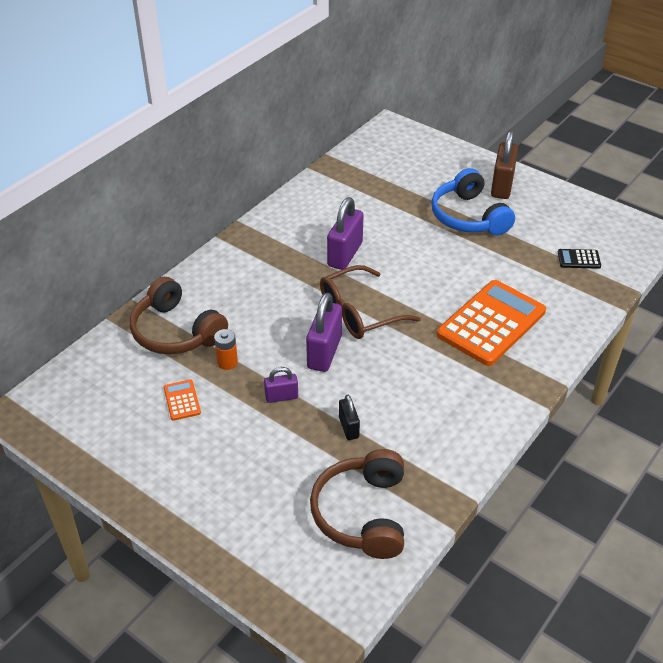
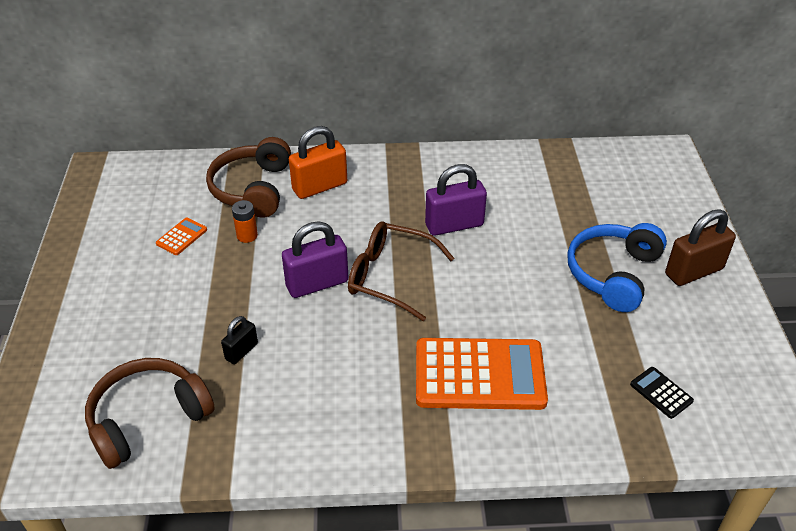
camera: 50 degrees right, 0 degrees up
(221, 295) = (319, 186): none -> orange padlock
(281, 397) = (238, 289): purple padlock -> none

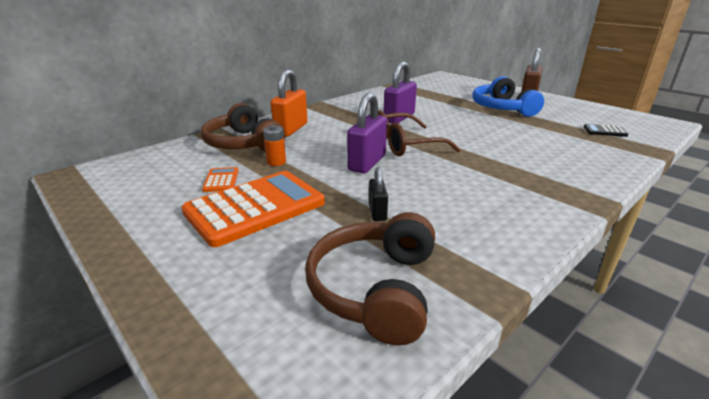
camera: 40 degrees left, 15 degrees down
(479, 375) = (529, 158): orange calculator -> orange calculator (255, 207)

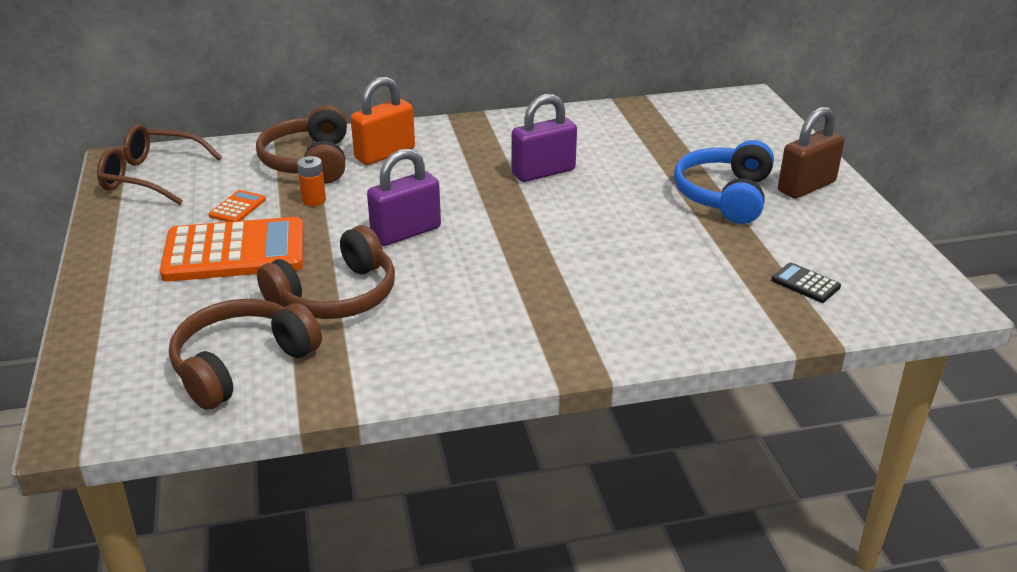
camera: 30 degrees right, 5 degrees up
(377, 212) = (336, 296): black padlock -> brown headphones
(404, 145) = (485, 219): brown glasses -> brown glasses (151, 177)

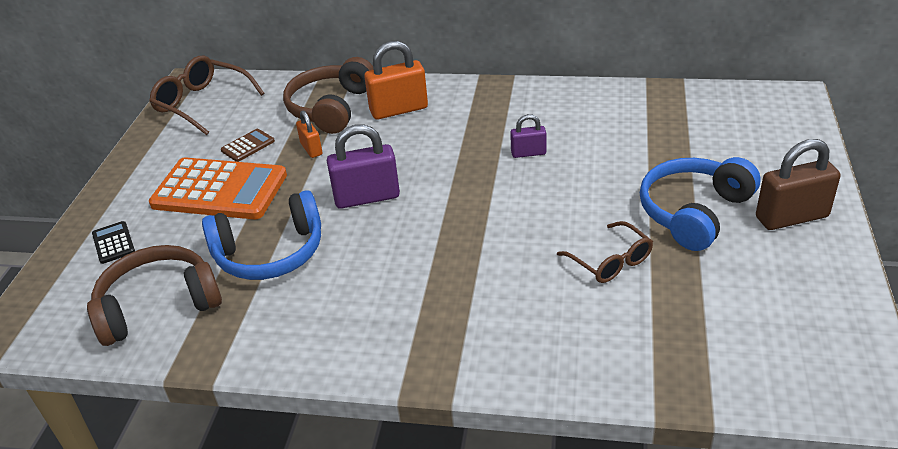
camera: 25 degrees right, 5 degrees up
(237, 208) = (248, 146): orange calculator -> brown calculator
(314, 200) = (311, 149): orange battery -> orange padlock
(336, 296) = (270, 253): brown headphones -> blue headphones
(543, 172) = (528, 153): purple padlock -> purple padlock, size x0.55
(678, 245) = (611, 262): none -> brown glasses
(805, 283) = (717, 337): black calculator -> black calculator (113, 243)

